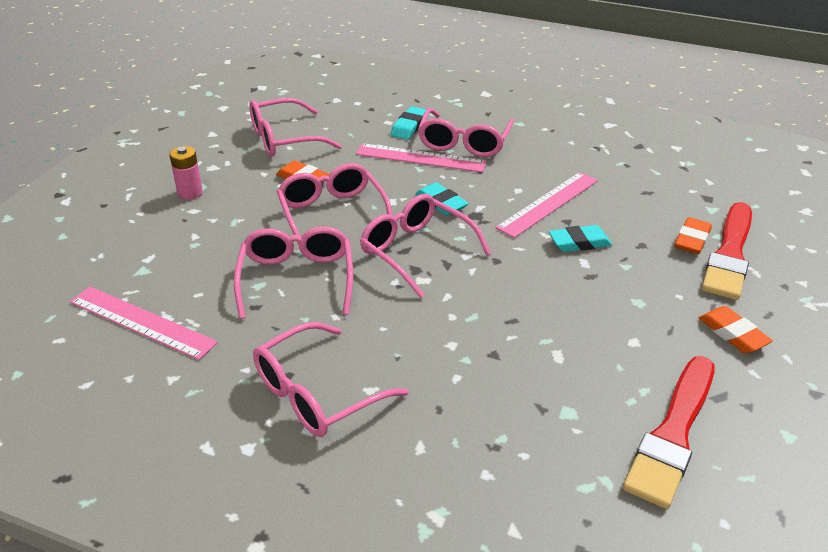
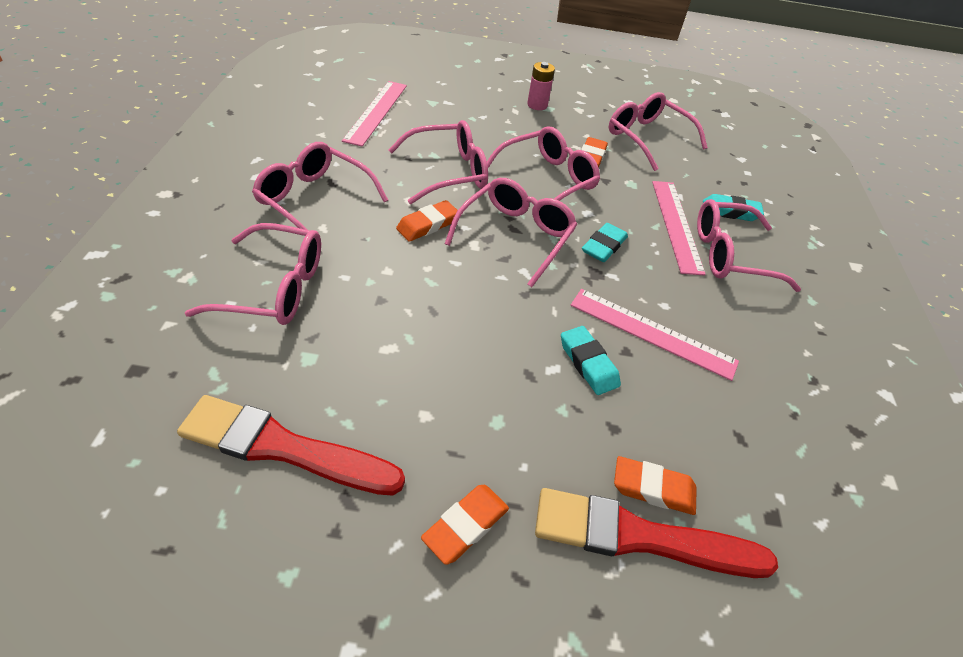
camera: 70 degrees right, 10 degrees up
(385, 307) = (427, 225): none -> orange eraser
(466, 436) = (273, 287): none -> pink glasses

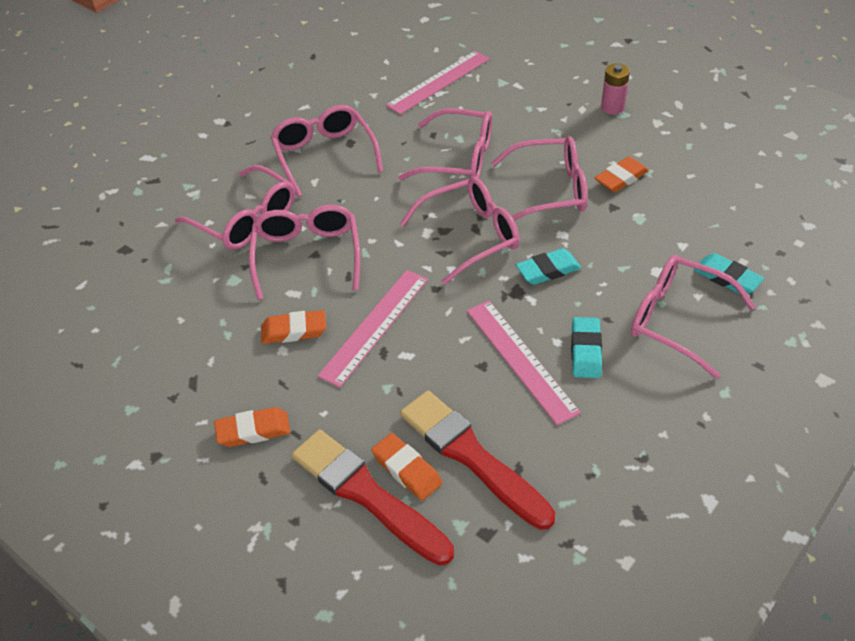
camera: 40 degrees right, 0 degrees up
(284, 447) = (178, 333): red brush -> red brush (471, 456)
(427, 225) = (401, 203): orange eraser -> orange eraser (294, 331)
(588, 363) = (439, 362): turquoise eraser -> turquoise eraser (586, 351)
(647, 138) = (709, 173): pink glasses -> pink glasses (307, 256)
(676, 225) = (647, 273): pink ruler -> pink ruler (375, 326)

